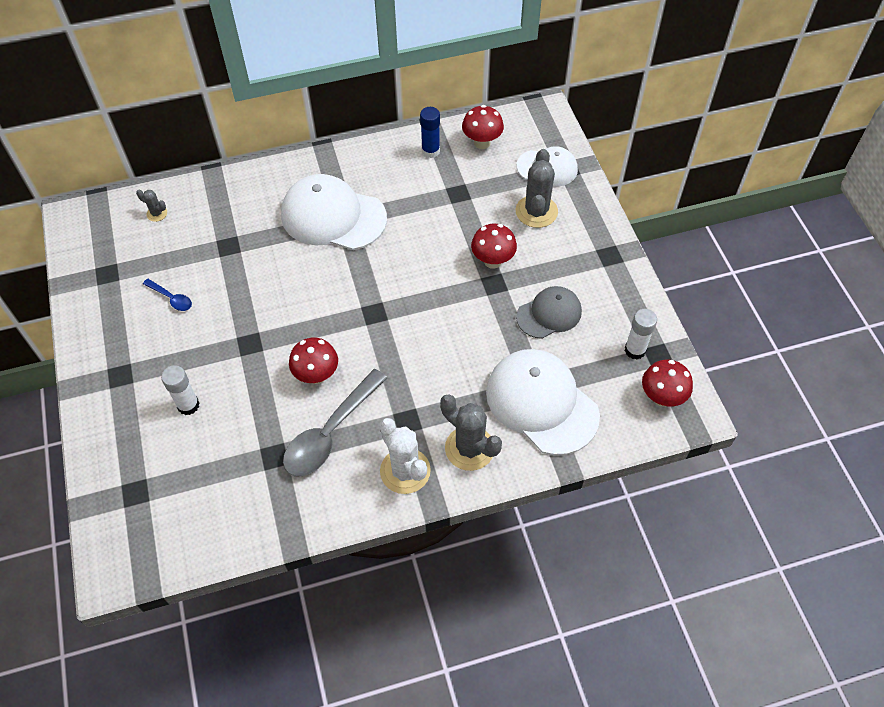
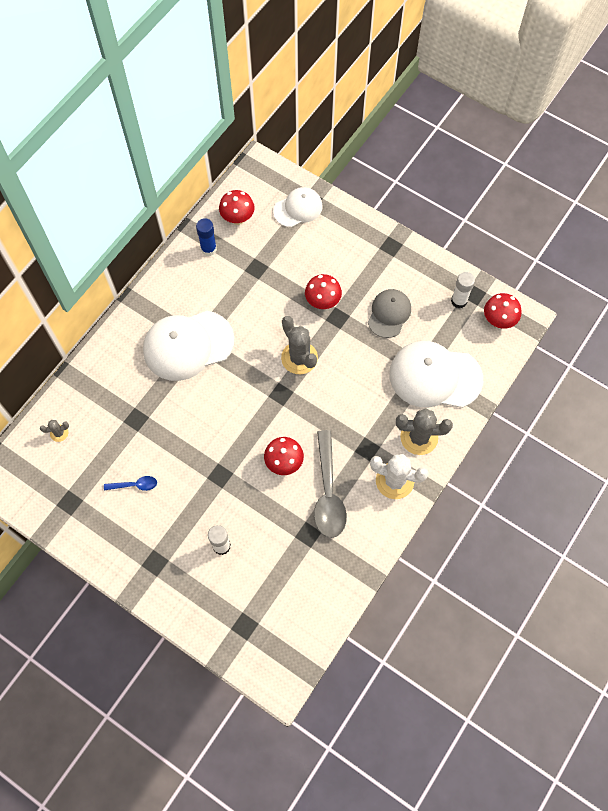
camera: 40 degrees left, 10 degrees up
(536, 211) = (319, 246): grey cactus -> grey cactus (299, 358)

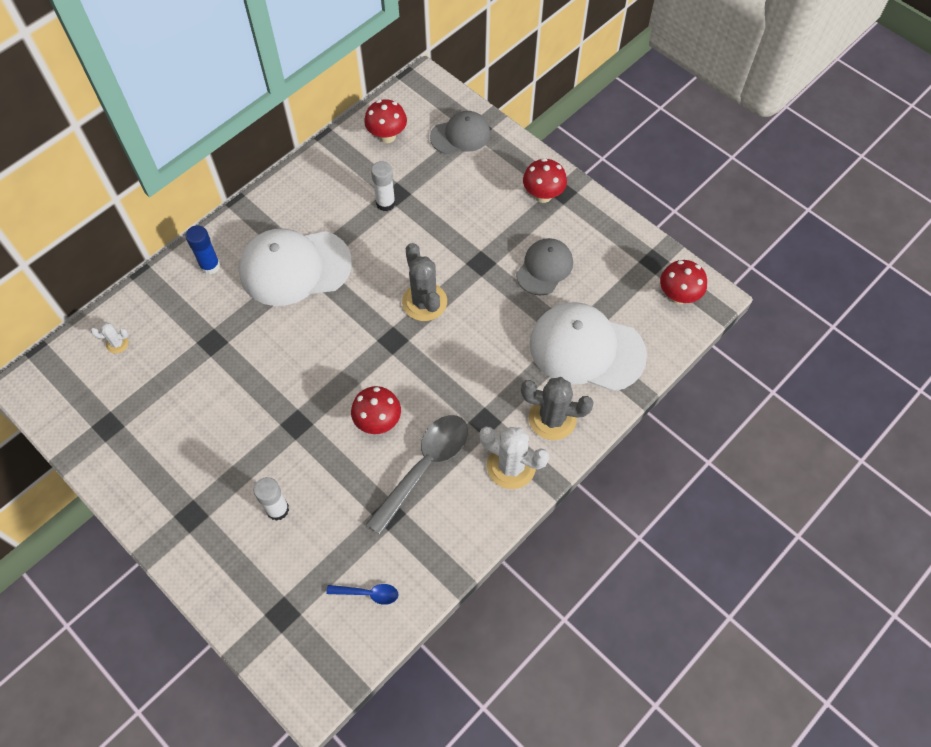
camera: 10 degrees right, 5 degrees down
(59, 433) = (117, 343): grey cactus -> white cactus
(135, 485) = (191, 418): blue spoon -> blue spoon (368, 593)
(208, 249) = (345, 164): blue glue stick -> blue glue stick (210, 266)
(298, 208) = (460, 135): white cap -> grey cap
(322, 302) = (467, 243): red mushroom -> red mushroom (543, 195)
(328, 493) = (425, 467): grey spoon -> grey spoon turned 150 degrees counterclockwise
(459, 301) = (633, 266): white glue stick -> white glue stick (385, 203)

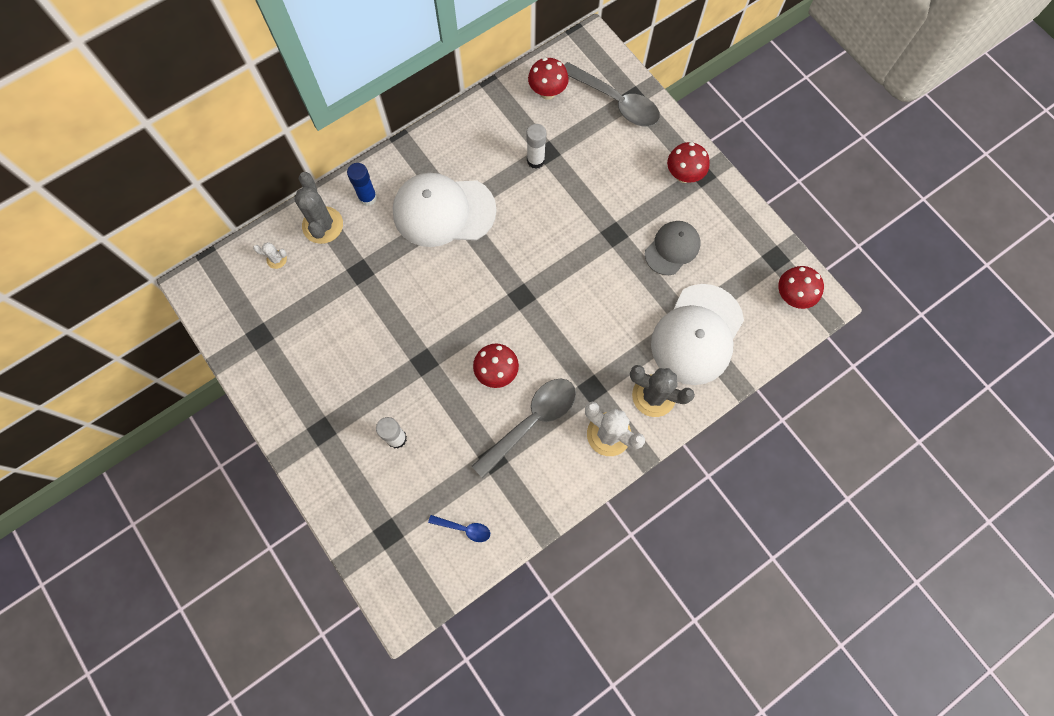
camera: 10 degrees right, 10 degrees up
(424, 302) = (556, 264): grey cactus -> grey cactus (322, 225)
(460, 135) = (616, 102): grey cap -> grey spoon
(586, 349) = (697, 334): white cap -> white cap turned 90 degrees counterclockwise

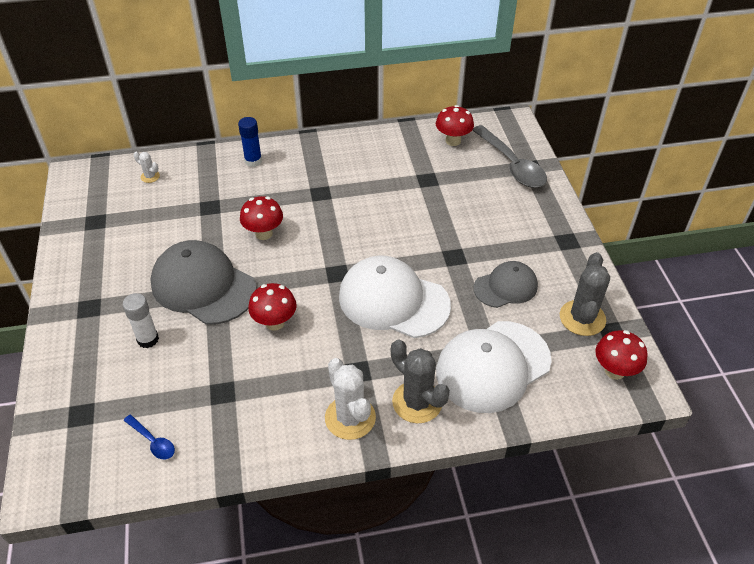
camera: 25 degrees right, 25 degrees down
(322, 225) = (203, 167): grey cactus -> grey cactus (582, 318)
(410, 362) = (203, 286): none -> grey cap
(443, 211) = (309, 190): white cap -> white cap (393, 301)
(531, 421) = (280, 376): grey spoon -> none
(535, 160) = (413, 182): white glue stick -> none
(683, 175) = (548, 235): red mushroom -> red mushroom (264, 233)

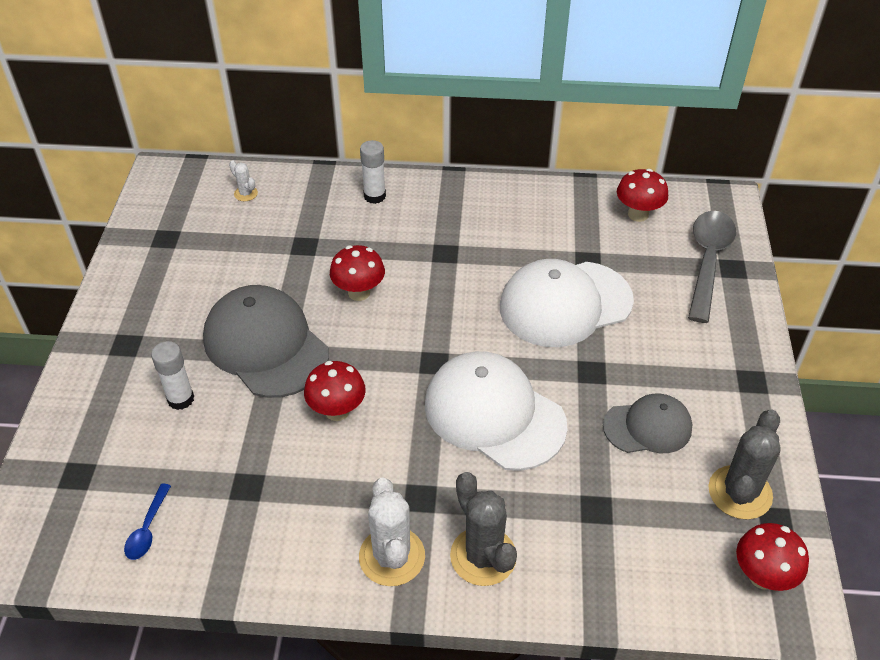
camera: 15 degrees right, 0 degrees up
(153, 441) = (147, 529): blue spoon -> blue spoon turned 45 degrees clockwise
(253, 161) = (374, 196): blue glue stick -> white glue stick
(493, 366) = (597, 531): white cap -> white cap (565, 304)
(512, 165) = (707, 261): grey spoon -> grey spoon turned 150 degrees counterclockwise

